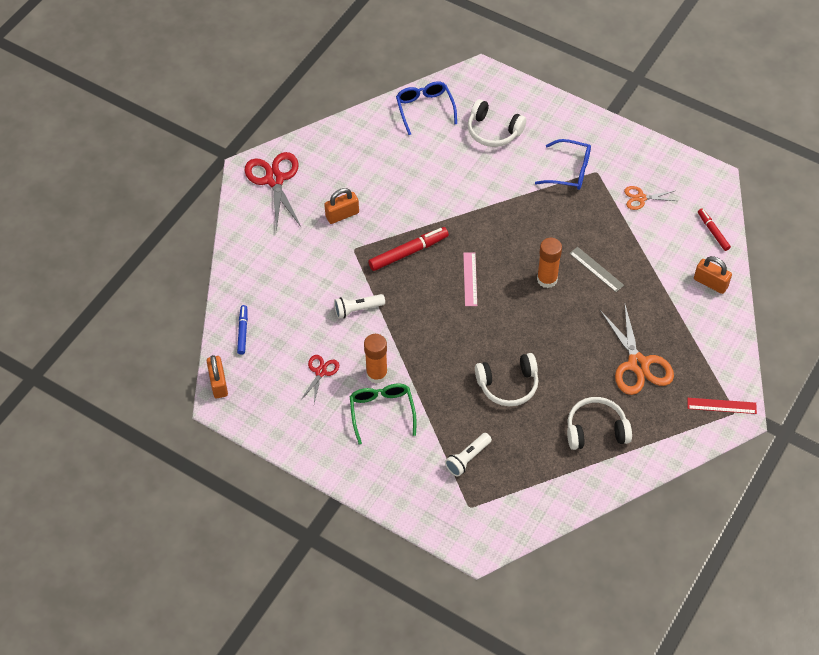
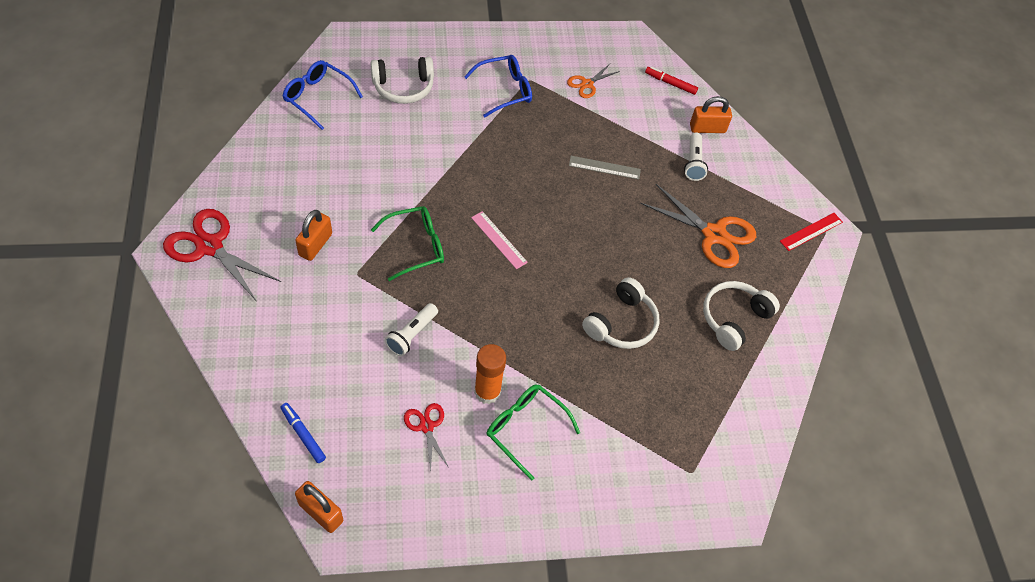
camera: 45 degrees left, 0 degrees up
(408, 252) = (416, 246): red marker -> green glasses
(467, 458) = (648, 423): white flashlight -> white flashlight (693, 163)
(547, 279) = (570, 201): orange glue stick -> none

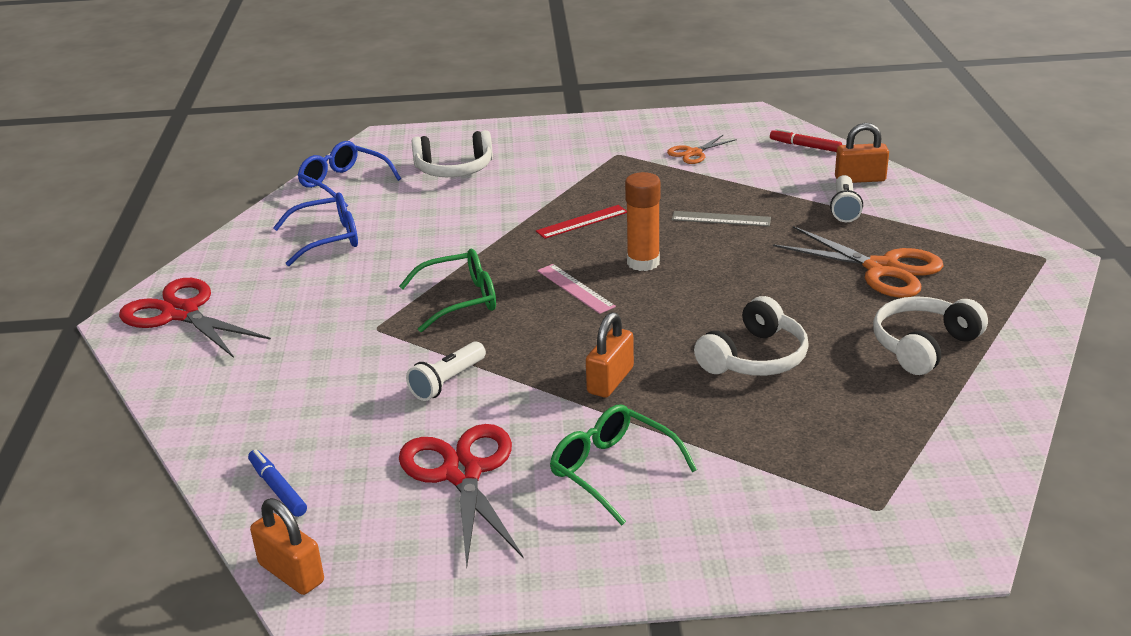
camera: 10 degrees right, 25 degrees down
(315, 245) = (323, 305): orange padlock -> orange padlock (610, 380)
(426, 426) = (462, 473): red scissors -> red scissors, size x1.87
(487, 392) = (555, 434): orange glue stick -> orange glue stick (643, 262)
(505, 90) = (586, 164): blue glasses -> blue glasses (328, 239)
(811, 231) = (1024, 259): red ruler -> red ruler (582, 222)

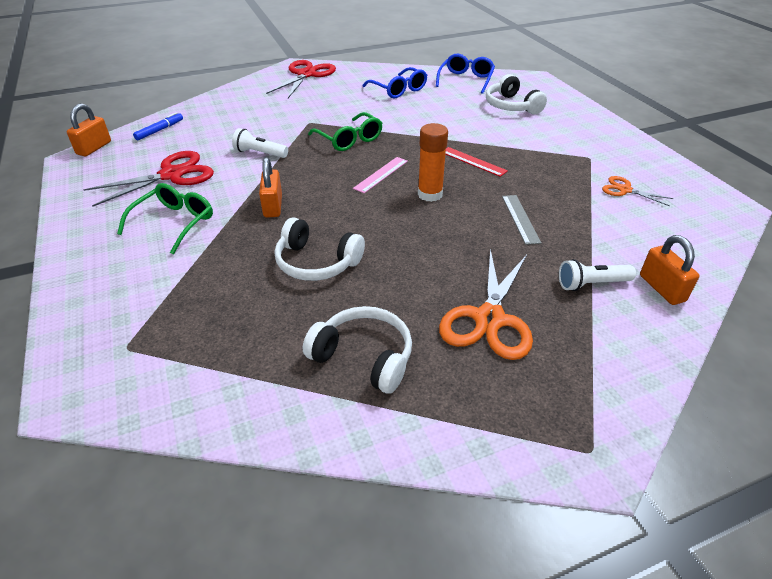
camera: 70 degrees right, 10 degrees up
(610, 380) = (273, 206): orange padlock -> orange padlock turned 75 degrees clockwise
(805, 146) = (699, 246): red marker -> none

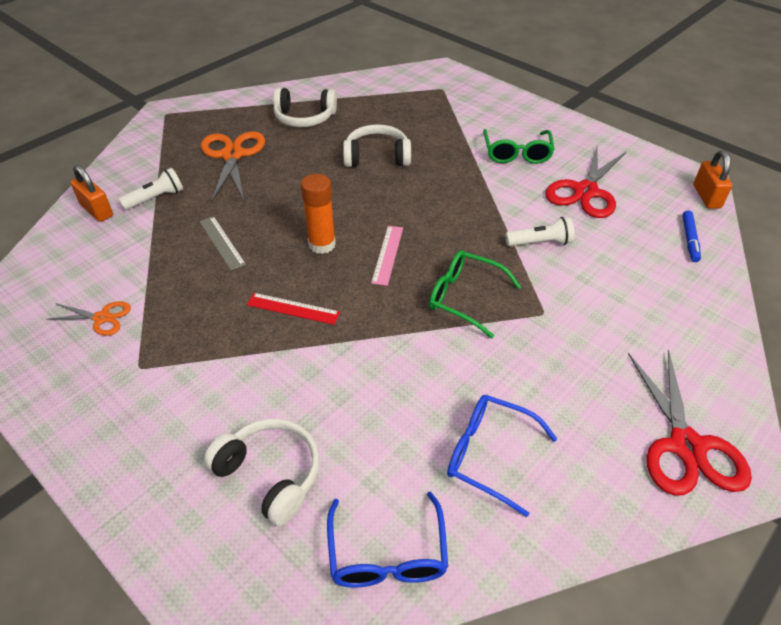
camera: 155 degrees right, 5 degrees up
(273, 206) = (457, 189): orange padlock -> none

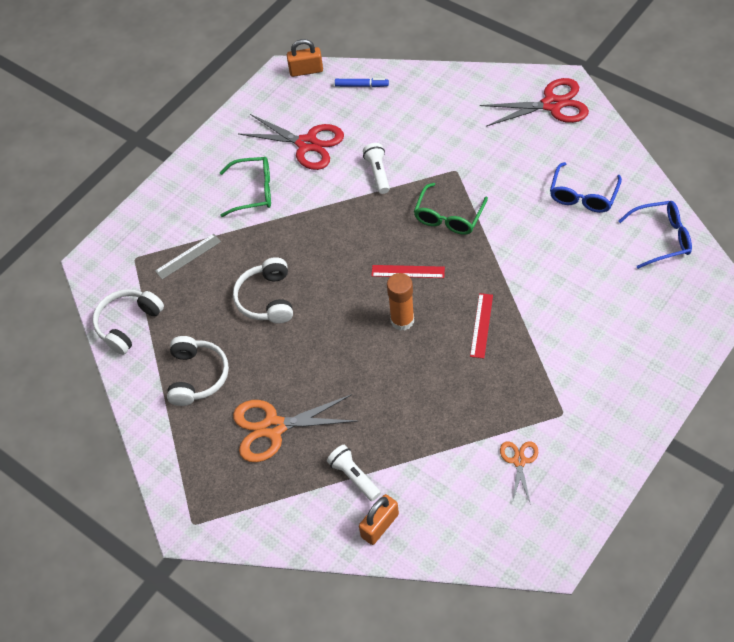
camera: 90 degrees left, 10 degrees up
(222, 242) = (411, 398): grey ruler -> grey ruler (188, 256)
(270, 474) = (628, 306): white headphones -> white headphones (128, 324)
(387, 254) = (408, 271): pink ruler -> red ruler

